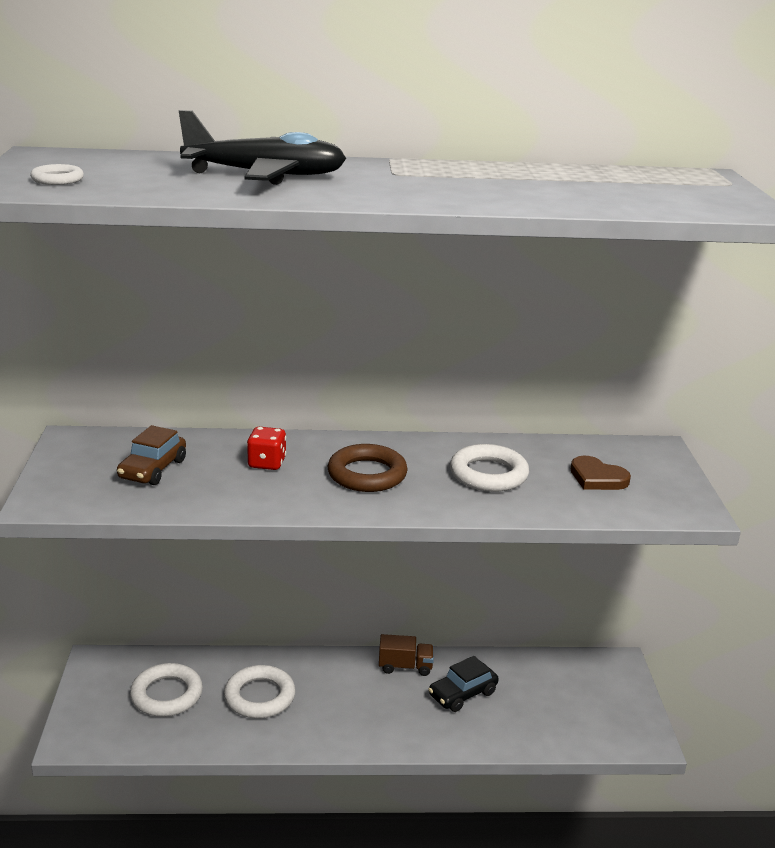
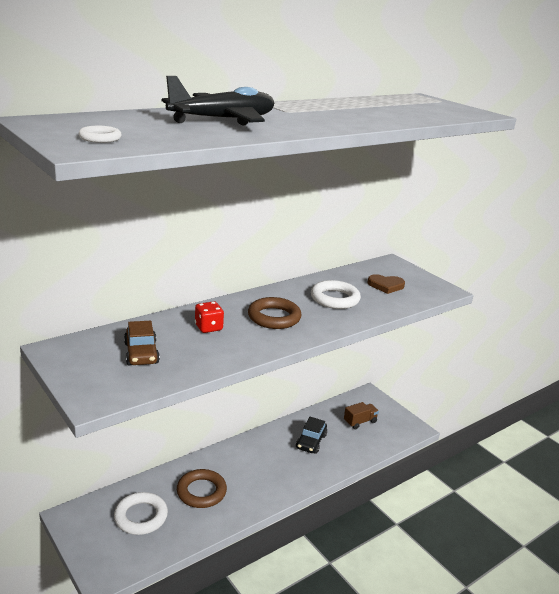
camera: 35 degrees left, 0 degrees up
(259, 697) = (201, 492): white ring -> brown ring
(405, 667) = (267, 439): brown truck -> brown truck (360, 422)

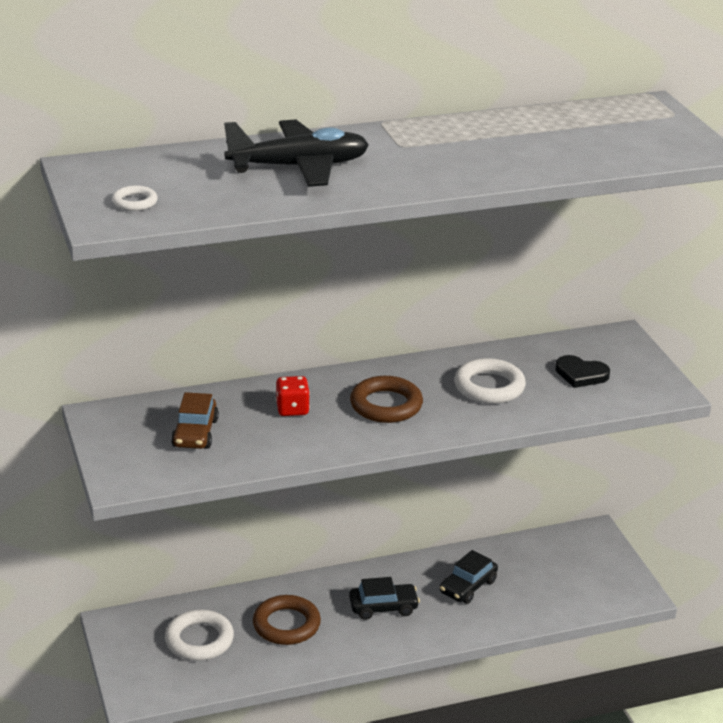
camera: 20 degrees right, 5 degrees up
(263, 466) = (383, 607): none -> black car
(360, 422) = (557, 571): brown truck -> none
(386, 285) = (581, 374): brown heart -> black heart

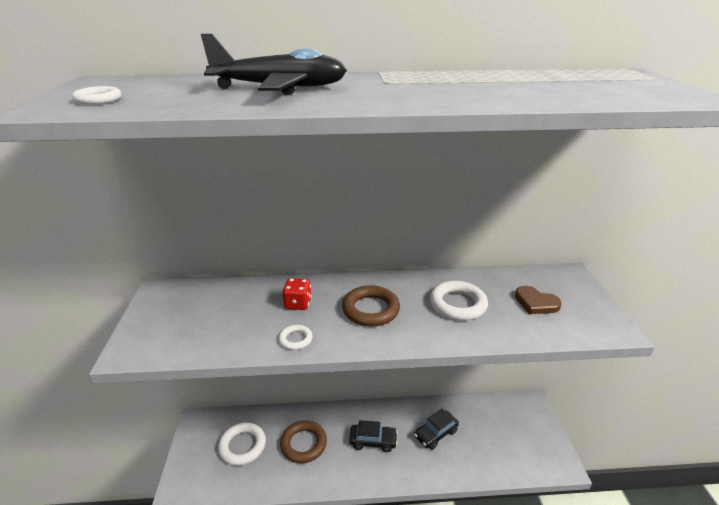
camera: 15 degrees right, 0 degrees up
(195, 433) = (215, 314): brown car -> none
(311, 446) = (295, 339): none -> white ring
(581, 374) = (536, 303): black heart -> brown heart

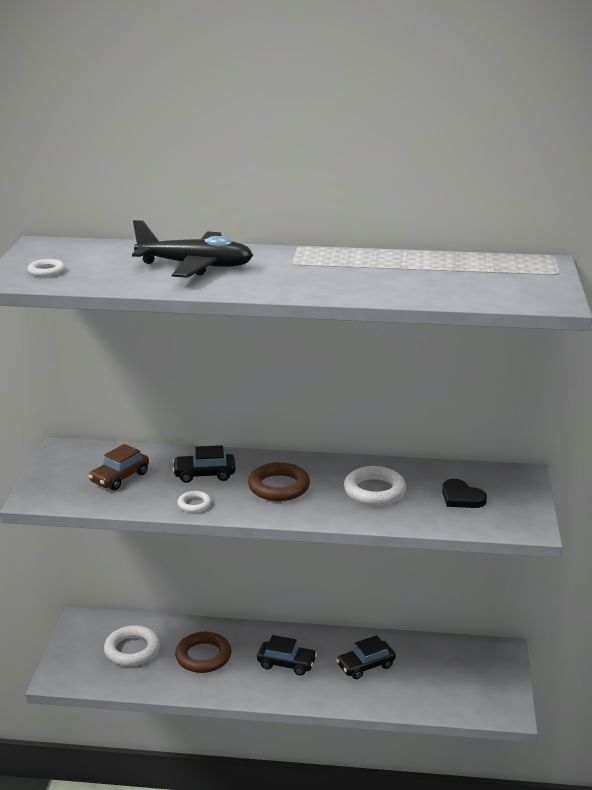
camera: 10 degrees right, 5 degrees down
(217, 316) = (120, 477): none -> brown car
(298, 304) = (204, 474): red dice -> black car
(536, 303) = (461, 497): brown heart -> black heart

